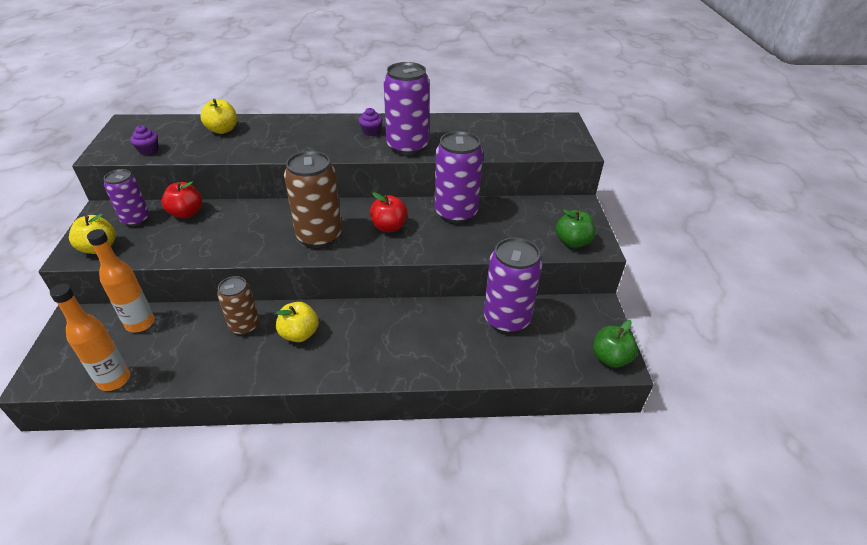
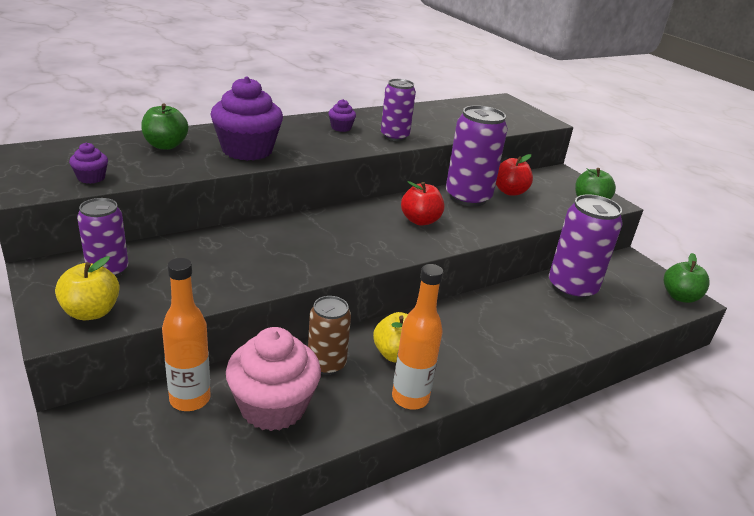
camera: 30 degrees left, 10 degrees down
(114, 380) = (223, 471): orange bottle -> orange bottle (410, 398)
(182, 346) = (273, 406): none -> pink cupcake
(186, 213) = (172, 250): red apple -> red apple (510, 192)
(222, 130) = (165, 145): yellow apple -> green apple
(274, 143) = (247, 150): none -> purple cupcake
(319, 236) = (359, 242): brown can -> none
(407, 146) = (394, 136): purple can -> purple can, size x0.62

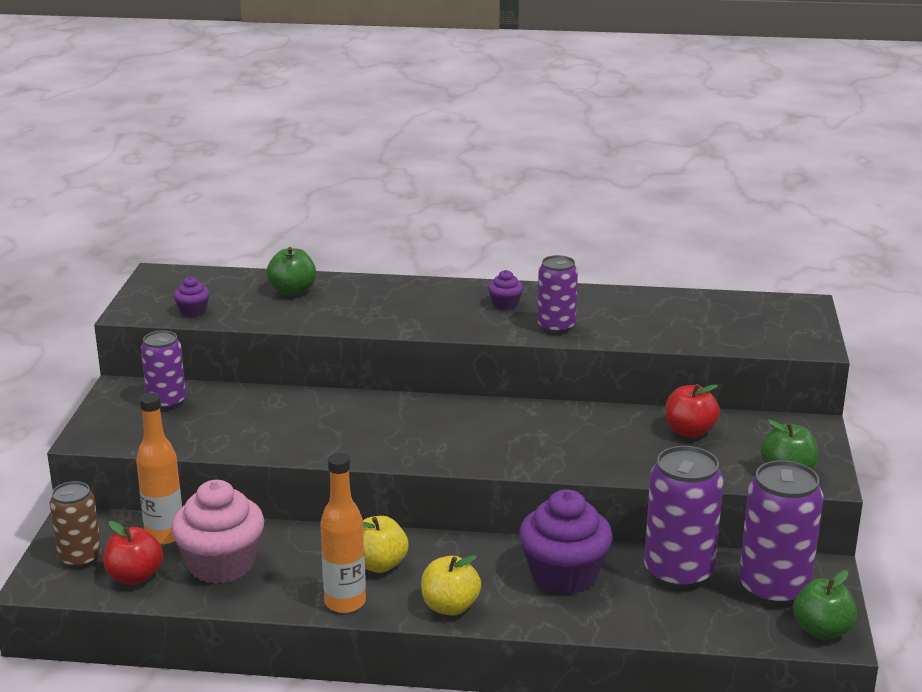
camera: 40 degrees right, 5 degrees down
(91, 312) = (121, 432): yellow apple -> yellow apple (450, 607)
(247, 150) = (365, 311): purple cupcake -> purple cupcake (564, 575)
(326, 364) = (304, 549): brown can -> brown can (80, 558)
(420, 221) = (518, 435): red apple -> red apple (135, 577)
(468, 197) = (619, 424): purple can -> purple can (774, 589)

